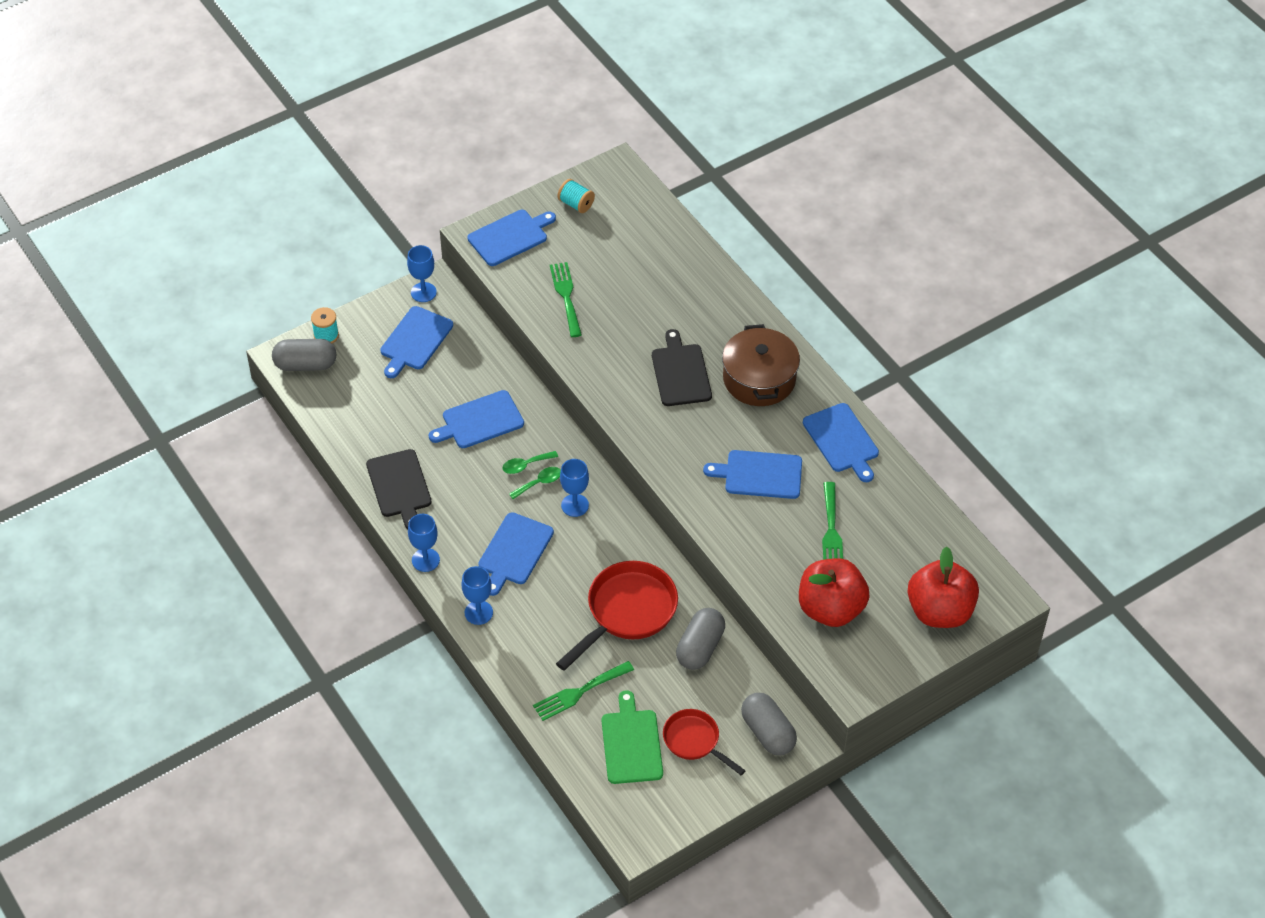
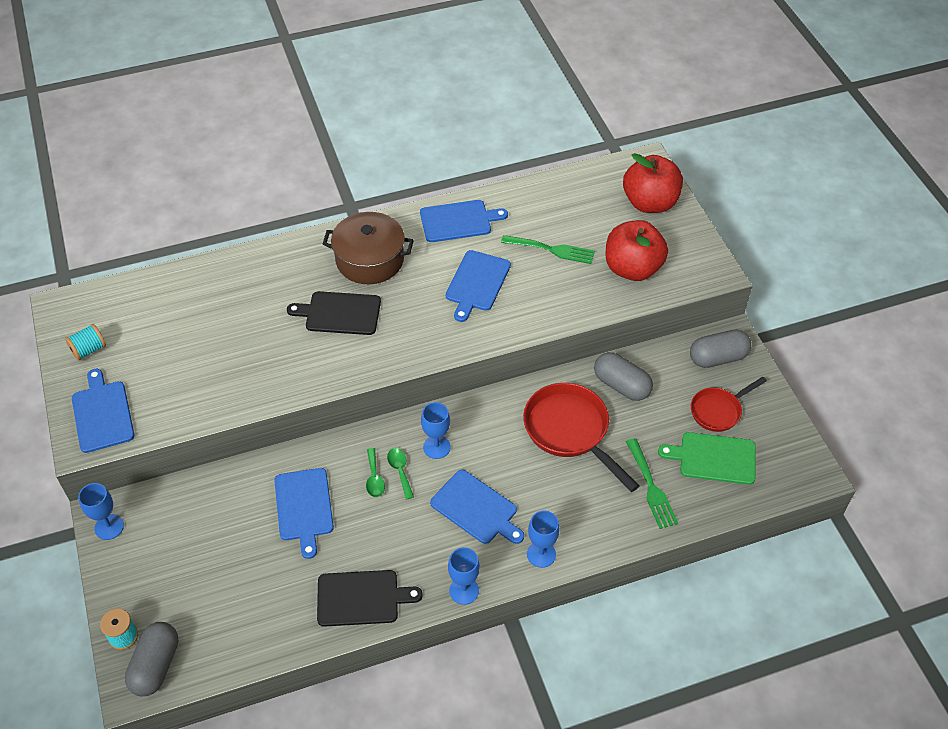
camera: 75 degrees left, 0 degrees up
(415, 341) = (172, 547): blue cutting board -> none
(566, 296) = (205, 382): green fork -> none

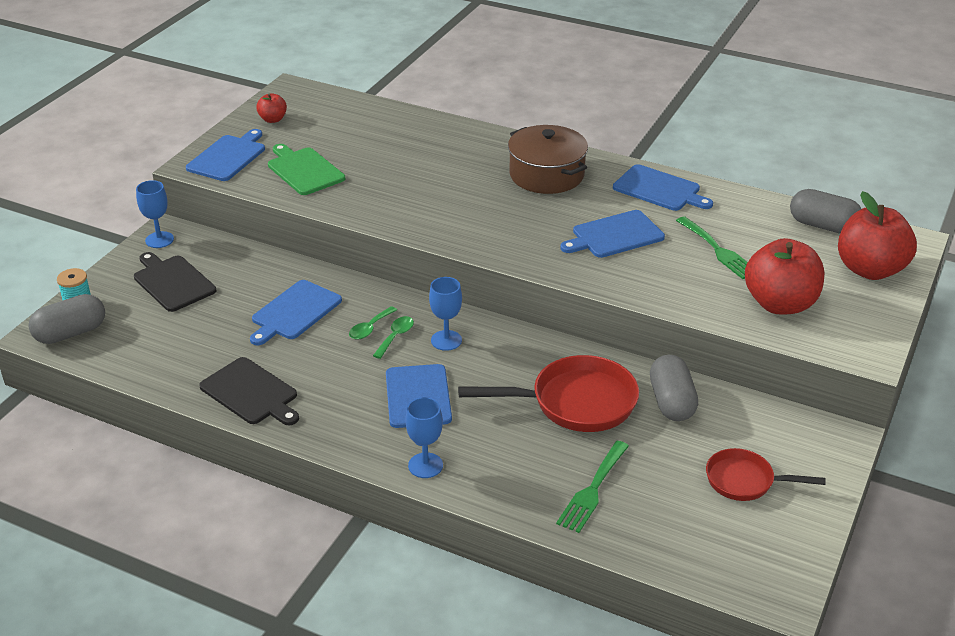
camera: 45 degrees right, 15 degrees down
(89, 350) = (273, 119): turquoise spool -> red apple
(340, 313) = (473, 193): black cutting board -> black cutting board (172, 282)
(464, 590) = (329, 443): blue goblet -> none
(570, 431) = (575, 403): red pan -> red pan turned 75 degrees clockwise
(713, 458) = (687, 511): green cutting board -> green cutting board (304, 170)
(717, 358) = (803, 443): grey capsule -> grey capsule (823, 226)

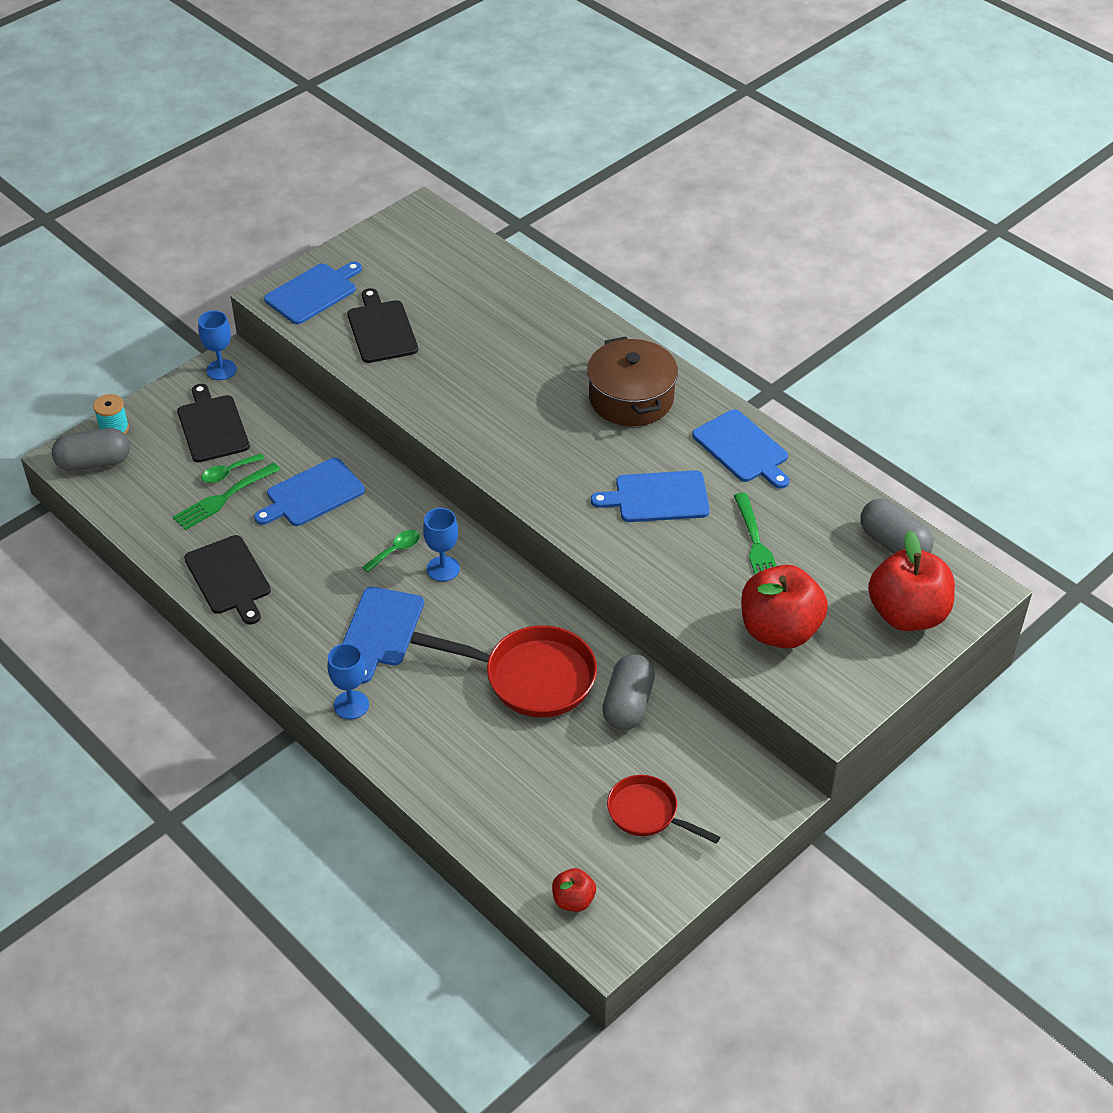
camera: 20 degrees right, 10 degrees up
(273, 119) = (382, 251): red apple -> red apple (573, 900)
(304, 170) = (381, 329): green cutting board -> black cutting board
(370, 328) = (375, 534): green spoon -> green spoon (228, 472)
(592, 490) = (494, 778): green fork -> green fork (223, 498)

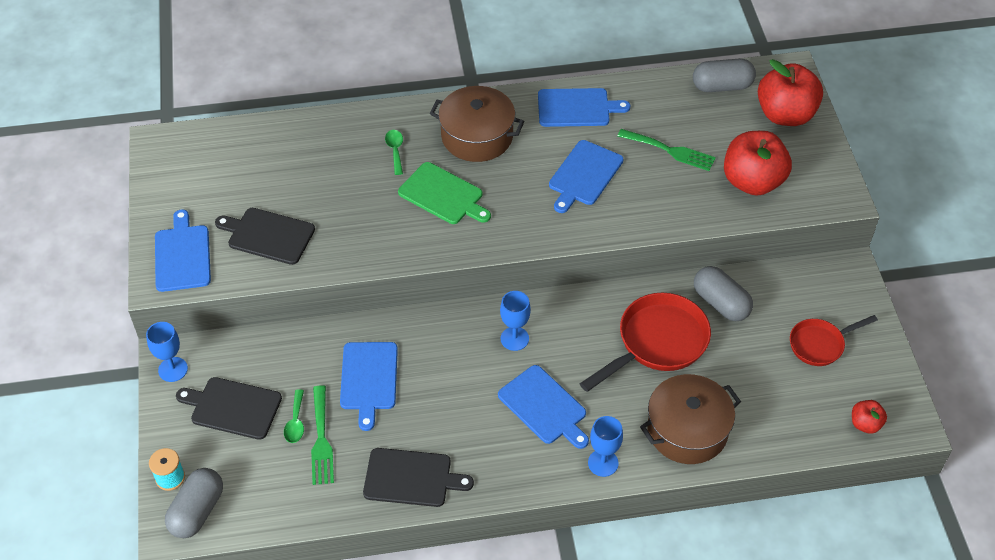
camera: 55 degrees left, 5 degrees up
(396, 550) = (473, 357): green spoon -> green spoon (395, 150)
(442, 752) = (687, 430): none -> brown pot
(534, 413) = (443, 195): none -> green cutting board

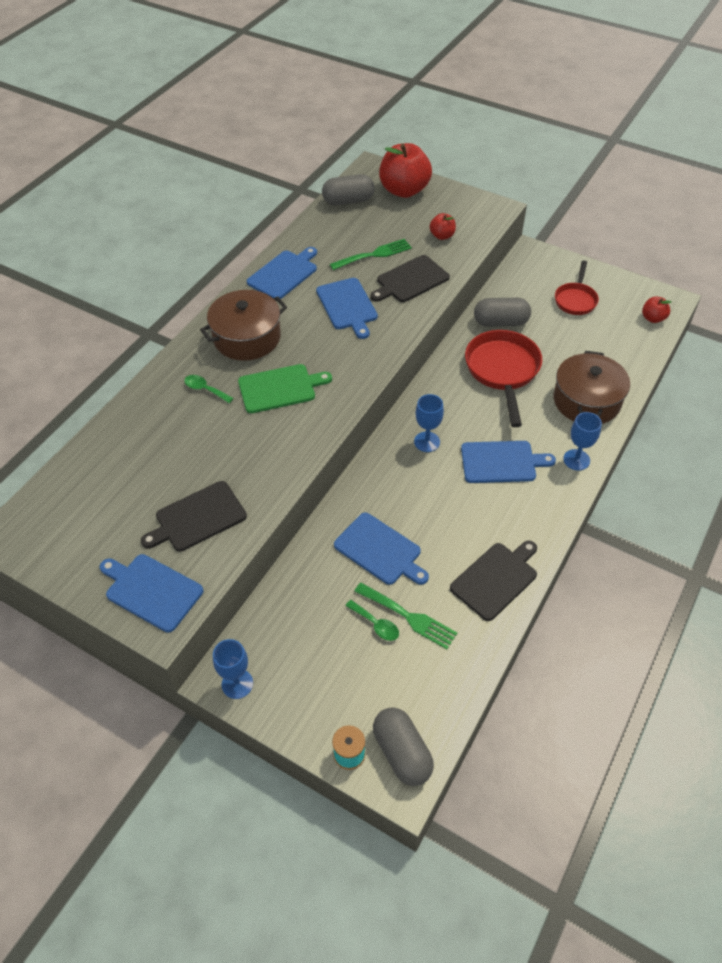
camera: 50 degrees left, 0 degrees up
(233, 408) = (320, 661): black cutting board -> black cutting board (410, 280)
(722, 86) = (348, 201): grey capsule -> grey capsule turned 45 degrees clockwise
(752, 182) = (442, 236): red apple -> red apple, size x0.48

